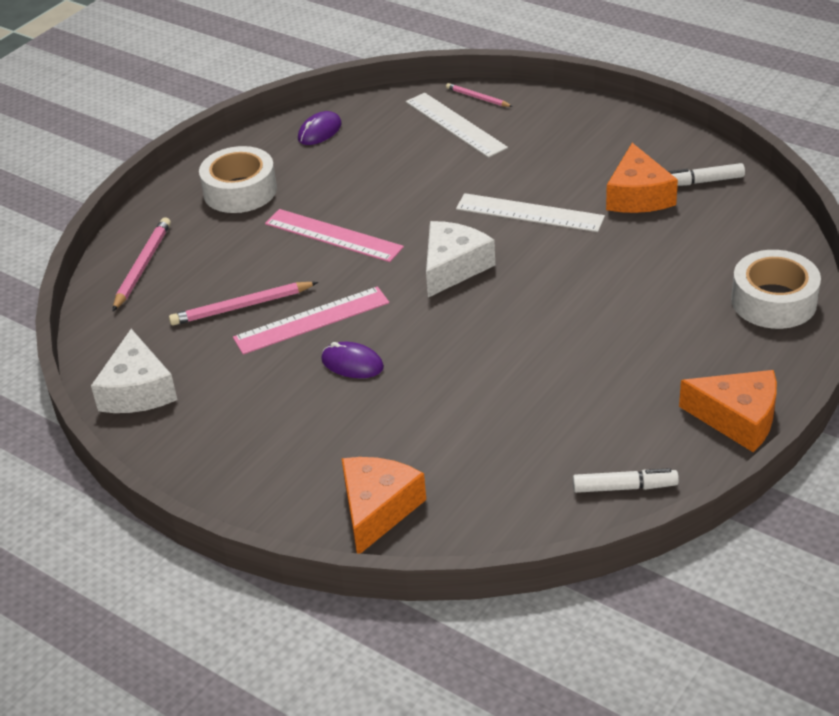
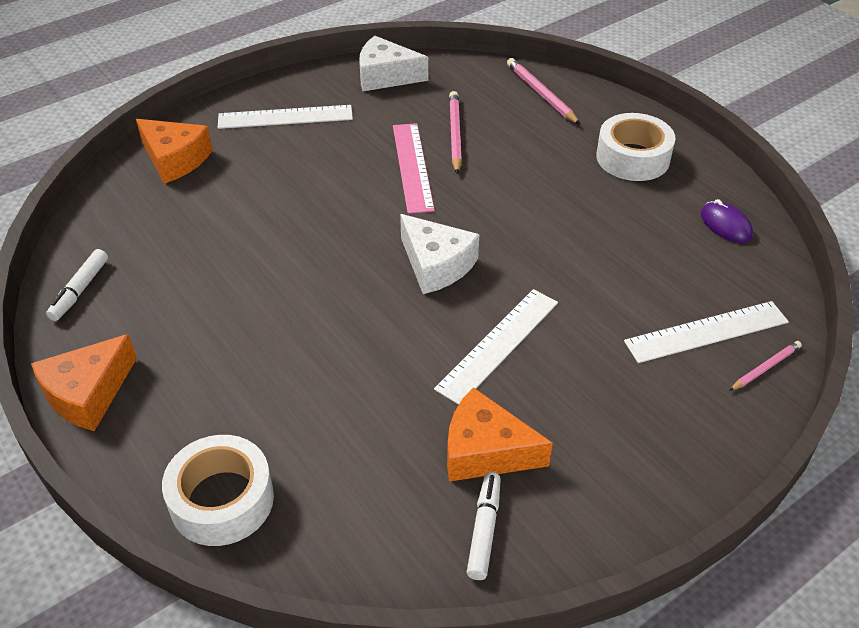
camera: 105 degrees right, 5 degrees up
(142, 266) = (541, 94): pink pencil -> pink pencil turned 150 degrees counterclockwise
(255, 446) = (285, 117): none -> white ruler
(333, 235) = (530, 200): pink ruler -> none
(352, 364) = (341, 178): purple mouse -> none

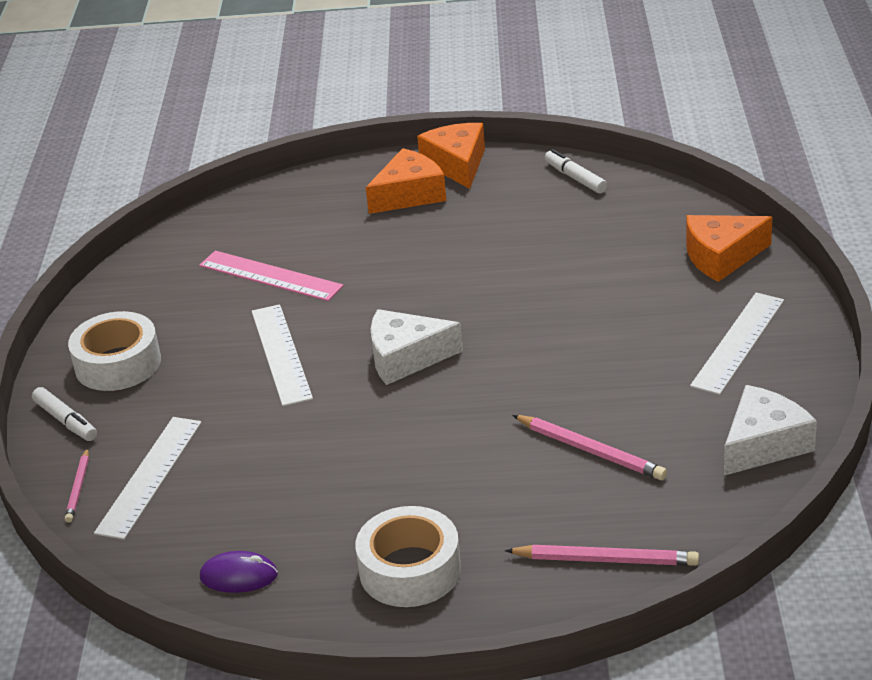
camera: 130 degrees right, 10 degrees down
(222, 500) = (303, 195): white tape -> white tape (118, 364)
(412, 167) = (562, 397): pink ruler -> pink ruler (270, 276)
(484, 530) = (151, 284): white marker -> white marker (66, 421)
(485, 451) = (202, 308): orange cheese -> orange cheese (409, 195)

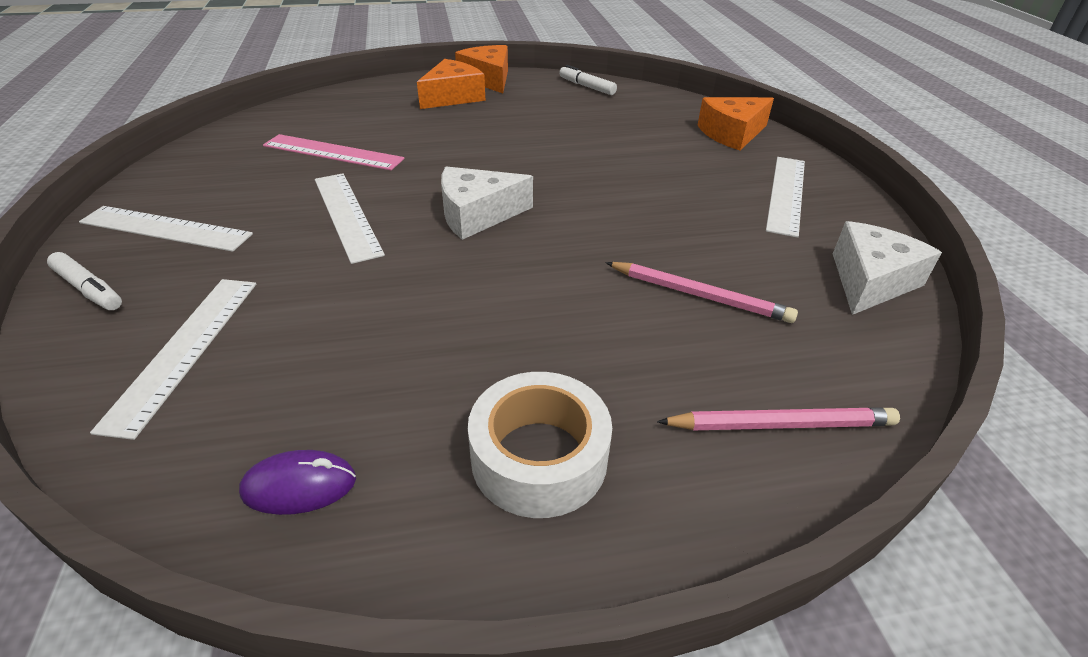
camera: 15 degrees left, 5 degrees up
(78, 488) = (84, 369): pink pencil -> none
(118, 364) = (165, 229): white tape -> white ruler

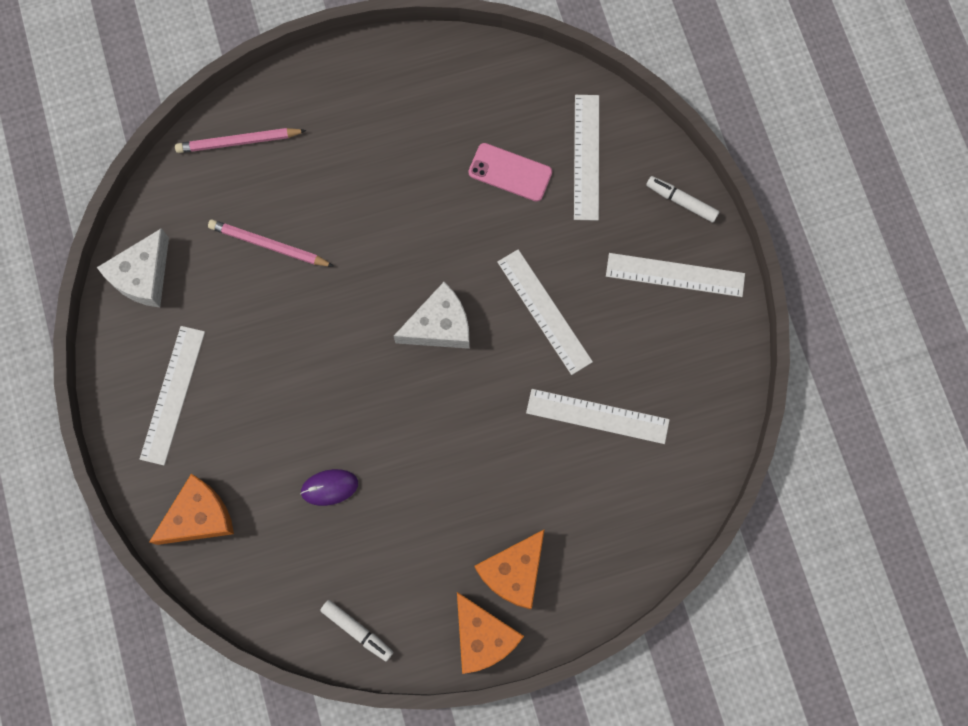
camera: 175 degrees right, 35 degrees up
(299, 485) = (481, 80): purple mouse -> purple mouse (329, 487)
(318, 342) = (510, 172): none -> pink phone
(333, 152) = (597, 416): pink ruler -> white ruler
(539, 457) = (367, 107): white tape -> none

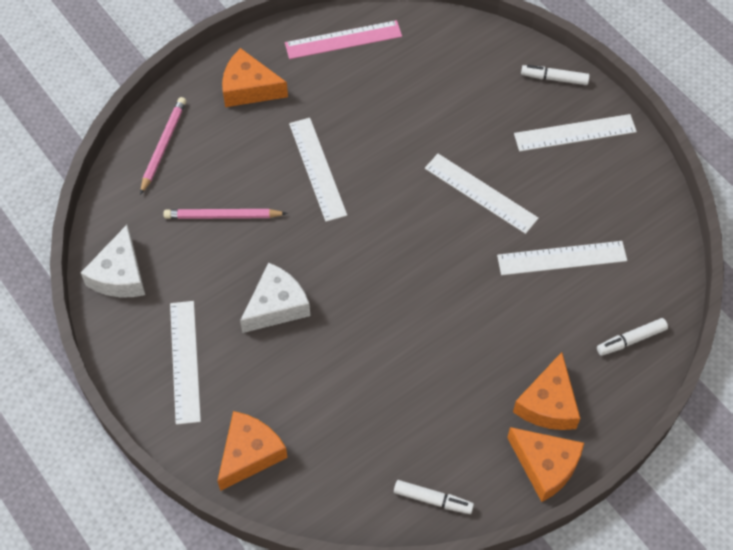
camera: 20 degrees left, 15 degrees down
(238, 142) = (163, 145): pink pencil -> pink pencil turned 135 degrees clockwise
(329, 487) = (357, 390): purple mouse -> none
(351, 103) = (249, 88): none -> orange cheese
(439, 326) = (397, 232): white cheese -> white cheese (276, 306)
(473, 77) = (343, 40): none -> pink ruler
(510, 172) = (405, 99): pink phone -> none
(586, 157) = (463, 69): white ruler -> white ruler (317, 168)
(629, 533) = (631, 340): none -> white marker

